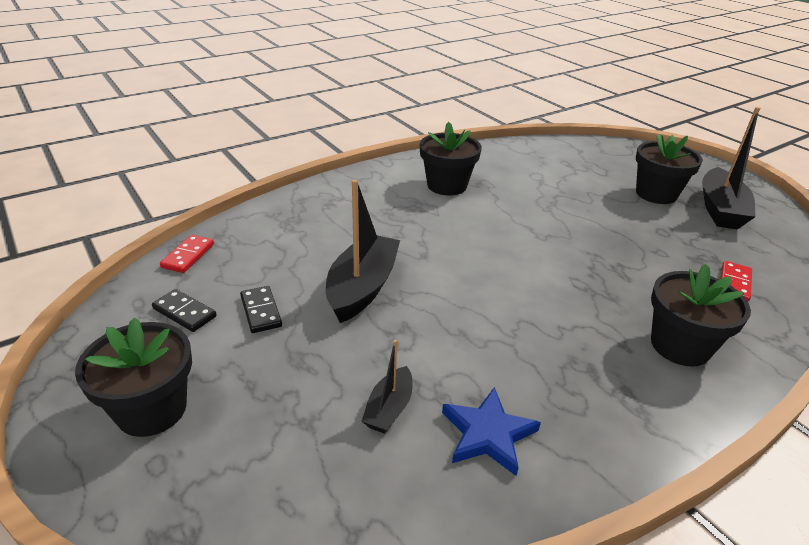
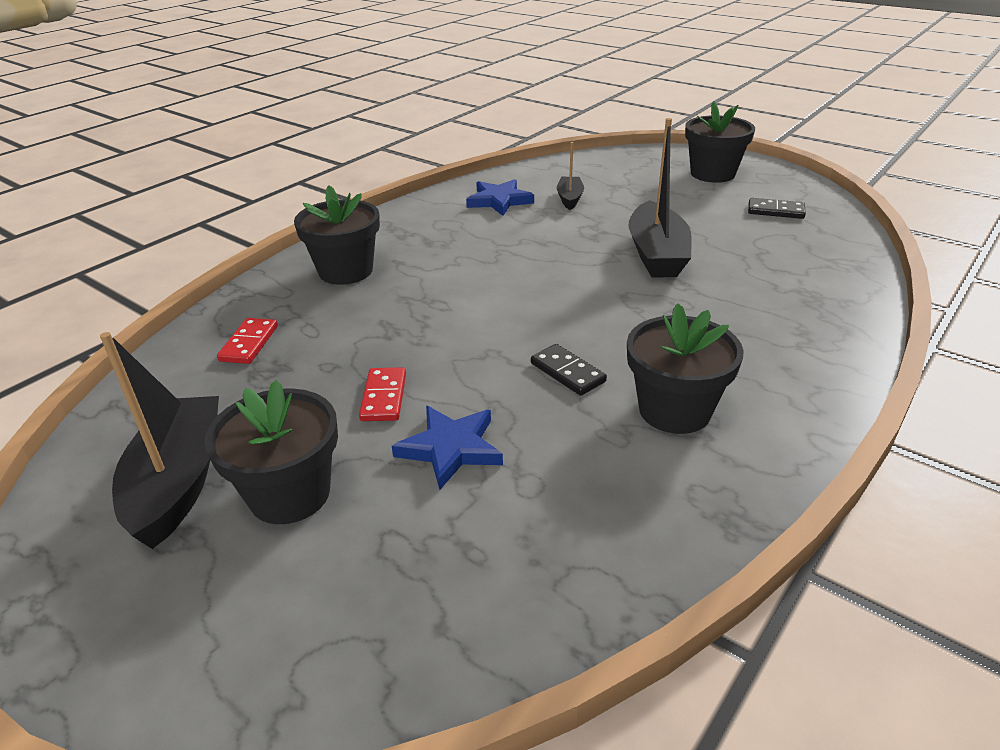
camera: 165 degrees right, 0 degrees up
(188, 256) = (850, 244): red domino -> red domino (384, 397)
(261, 311) = (720, 223): black domino -> black domino (567, 372)
(574, 194) = (450, 448): none -> blue star

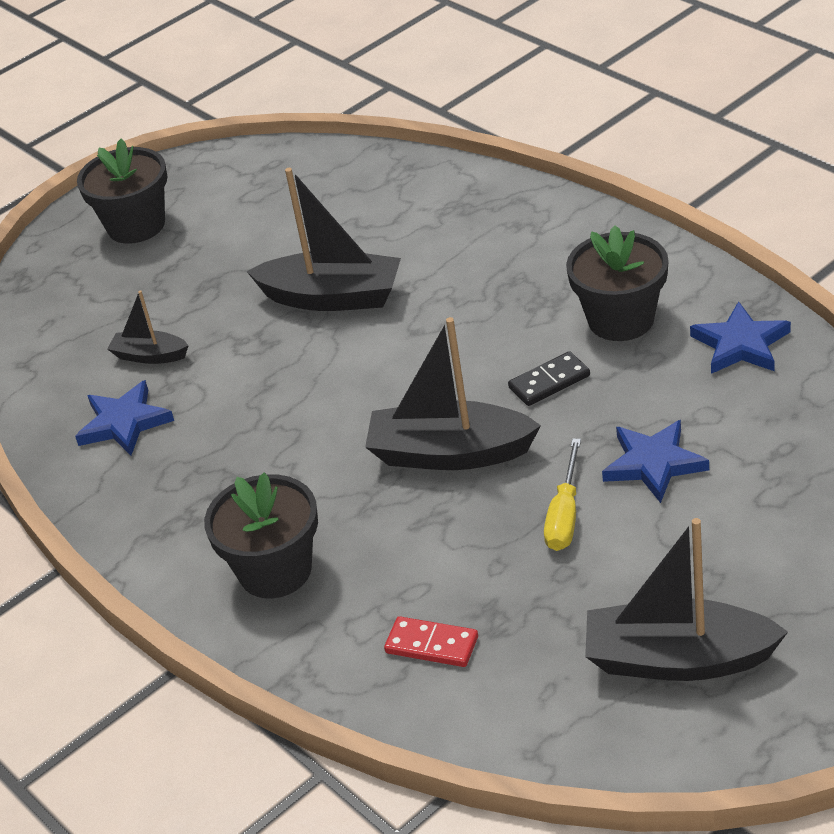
camera: 75 degrees left, 5 degrees up
(290, 494) = (704, 571): black flower pot -> none
(384, 397) = (564, 515): red domino -> yellow screwdriver
(468, 329) = (450, 453): none -> black boat
(656, 506) = (740, 344): none -> blue star
(775, 211) = (263, 195): black domino -> none

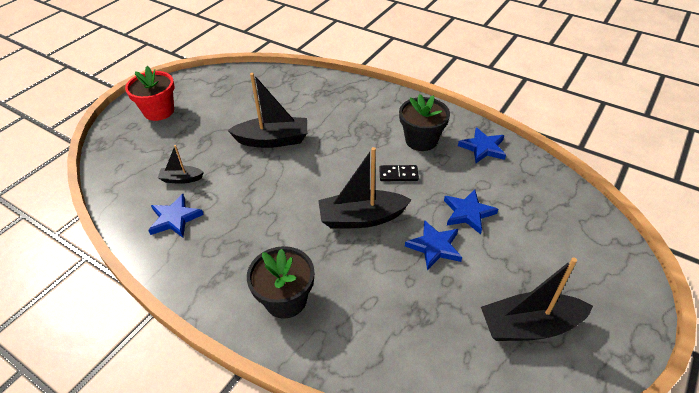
camera: 20 degrees left, 5 degrees up
(136, 225) = (159, 111): black flower pot -> red flower pot
(431, 645) = (391, 336): red domino -> none
(549, 382) = (398, 174): black domino -> black domino turned 45 degrees clockwise
(564, 515) = (434, 246): yellow screwdriver -> blue star

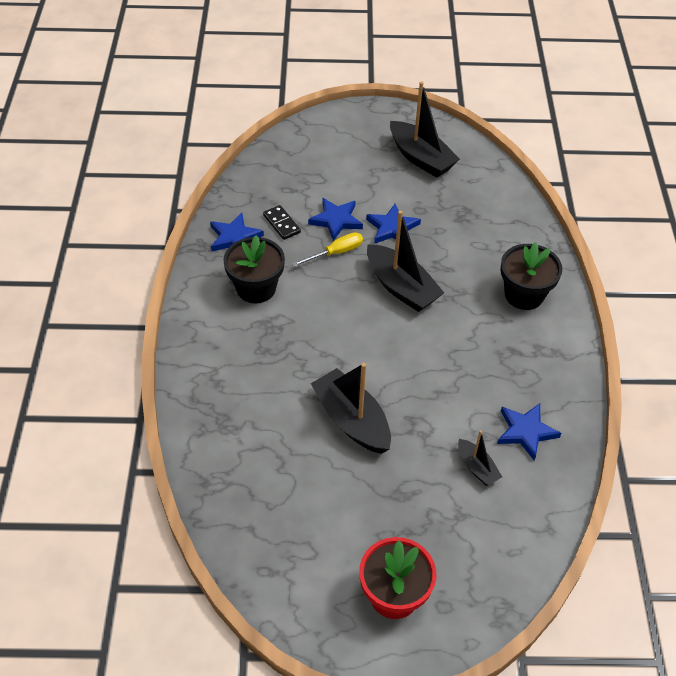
camera: 125 degrees left, 5 degrees up
(398, 174) = (323, 285): black domino -> black domino (281, 224)
(428, 196) = (336, 253): none -> yellow screwdriver

